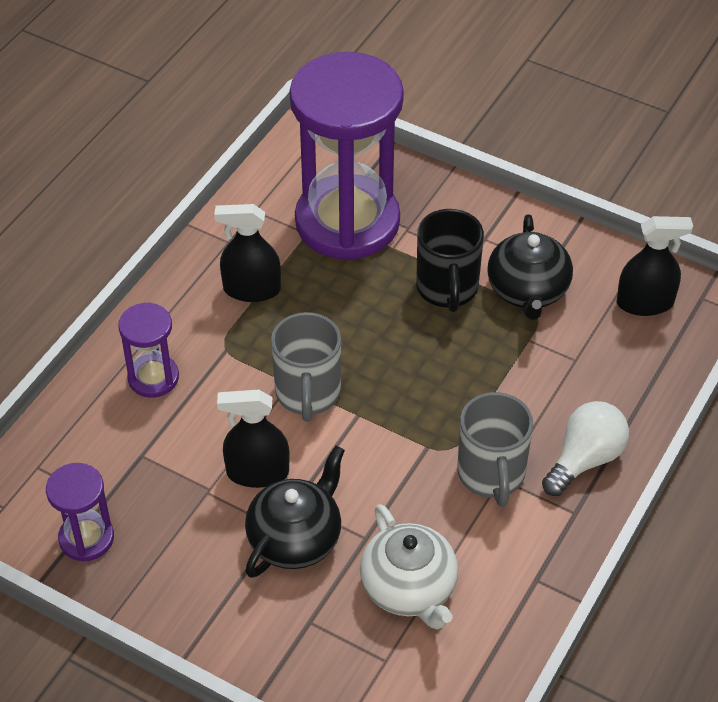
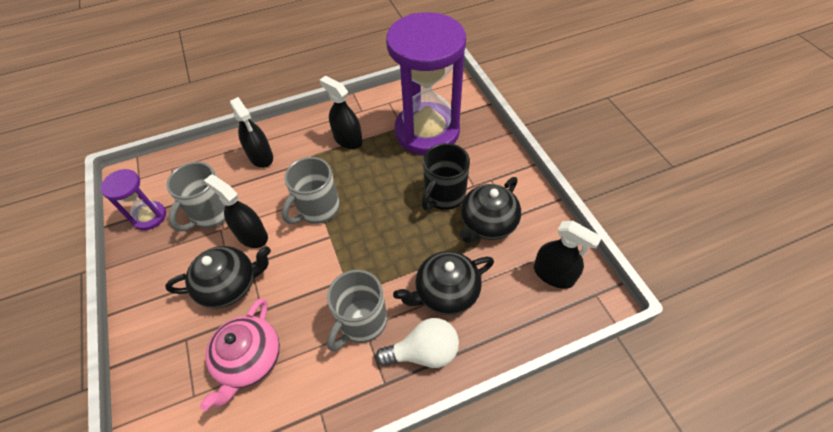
camera: 40 degrees right, 5 degrees up
(153, 378) = (261, 156): purple hourglass -> black spray bottle
(170, 482) = (211, 213): none -> grey mug
(409, 589) = (250, 360): white teapot -> pink teapot
(551, 390) = (445, 292): none -> black teapot

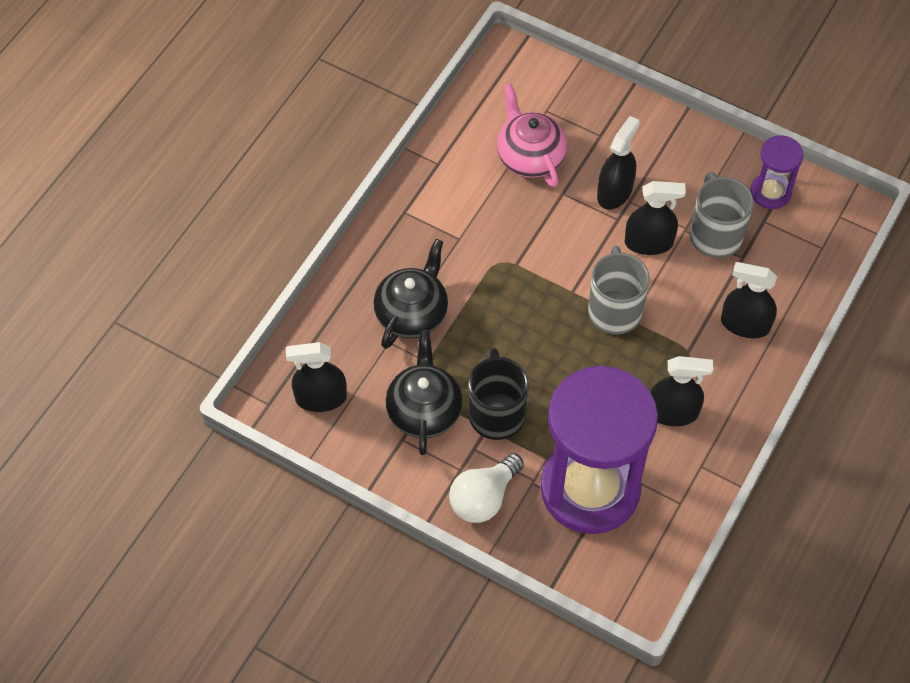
camera: 140 degrees right, 5 degrees up
(230, 285) = (614, 192): black teapot -> black spray bottle
(361, 322) = (466, 241): grey mug -> none
(424, 352) = (391, 253): white light bulb -> white light bulb (483, 498)

